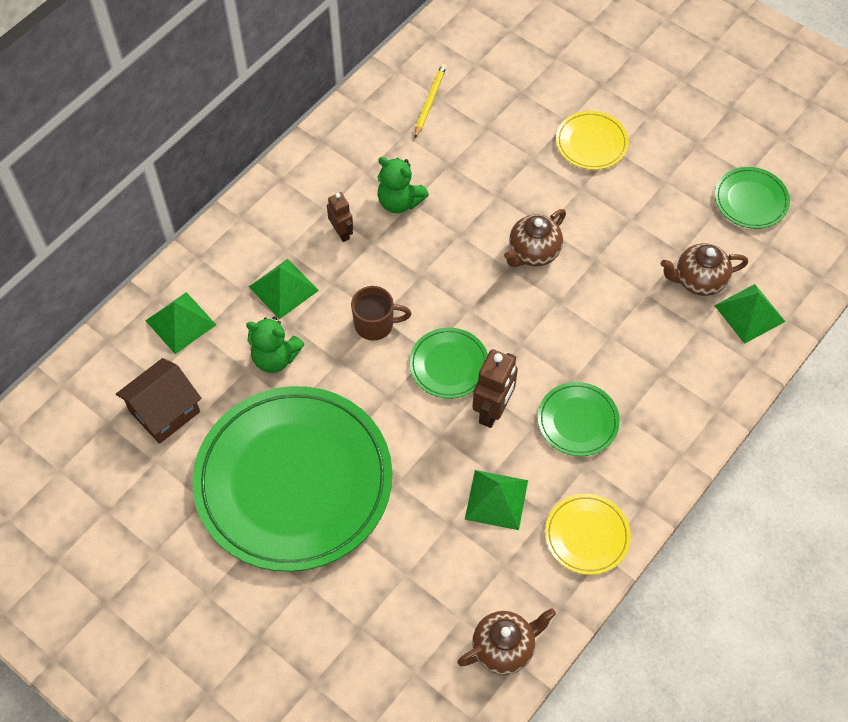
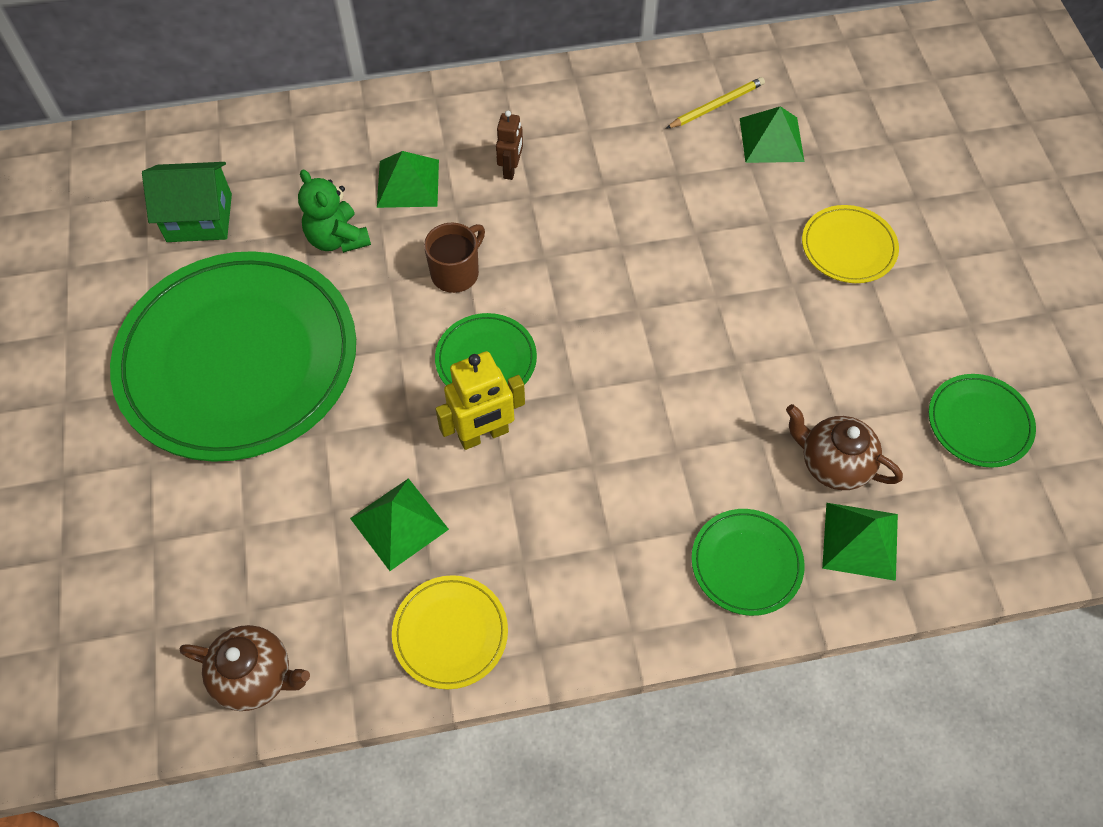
camera: 40 degrees right, 0 degrees up
(164, 411) = (199, 218): brown house -> green house
(180, 322) = (291, 152): green pyramid -> green pyramid (771, 139)
(375, 324) = (456, 273): brown mug -> brown mug turned 90 degrees counterclockwise
(399, 202) = (593, 177): green teddy bear -> none
(493, 411) = (483, 435): brown robot -> yellow robot
(533, 253) = (679, 312): brown teapot -> none
(577, 421) = (558, 510): green plate -> green plate (746, 563)

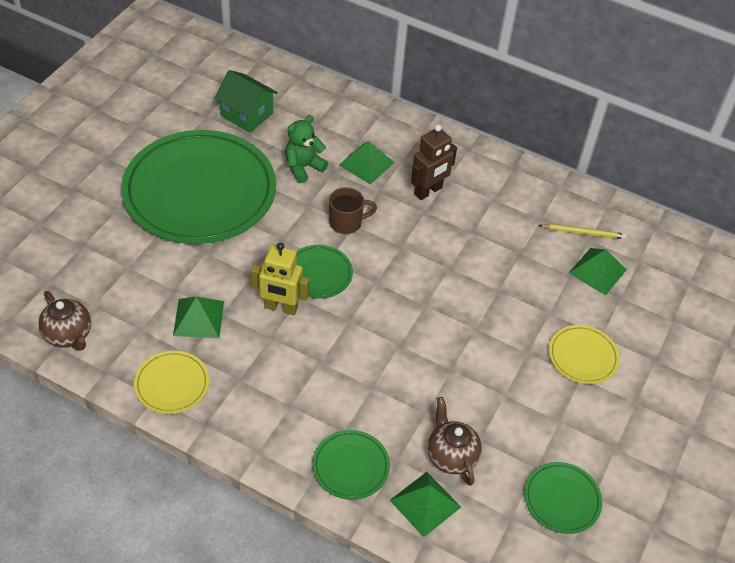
camera: 35 degrees right, 10 degrees down
(337, 239) = (303, 167): green teddy bear -> green teddy bear turned 45 degrees clockwise
(511, 169) = (428, 191): brown robot -> brown robot, size x1.61

